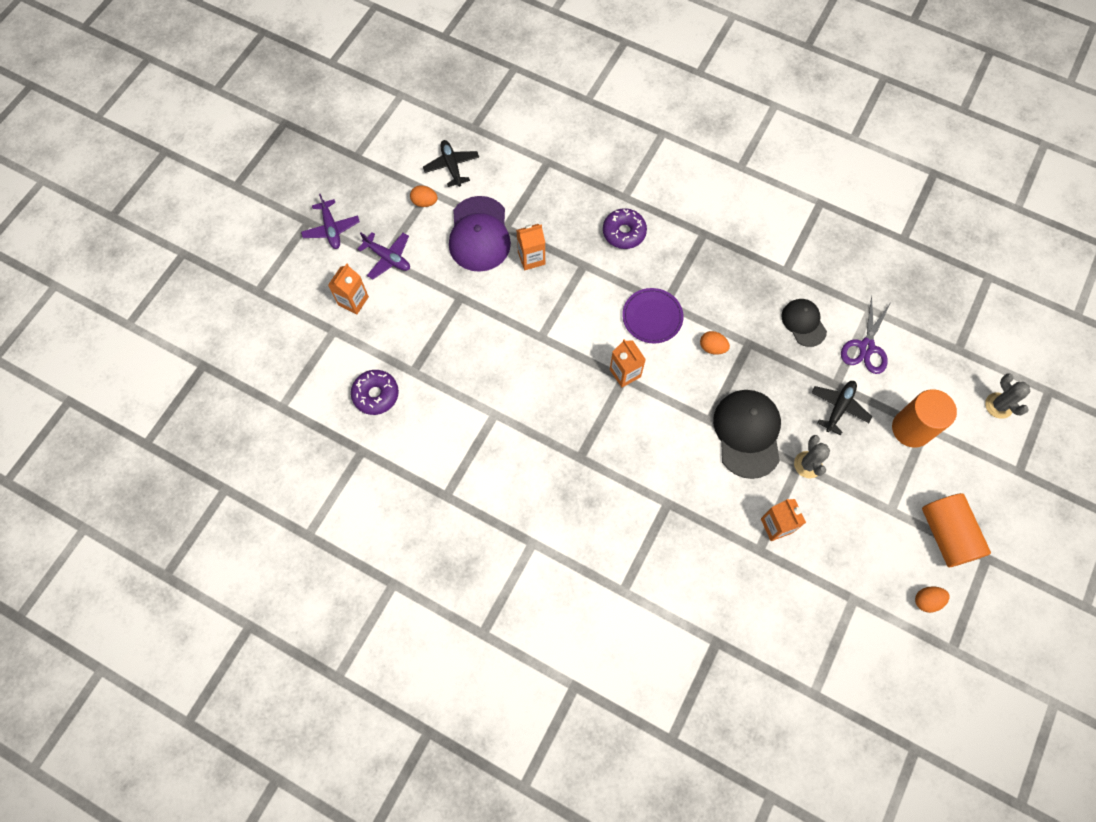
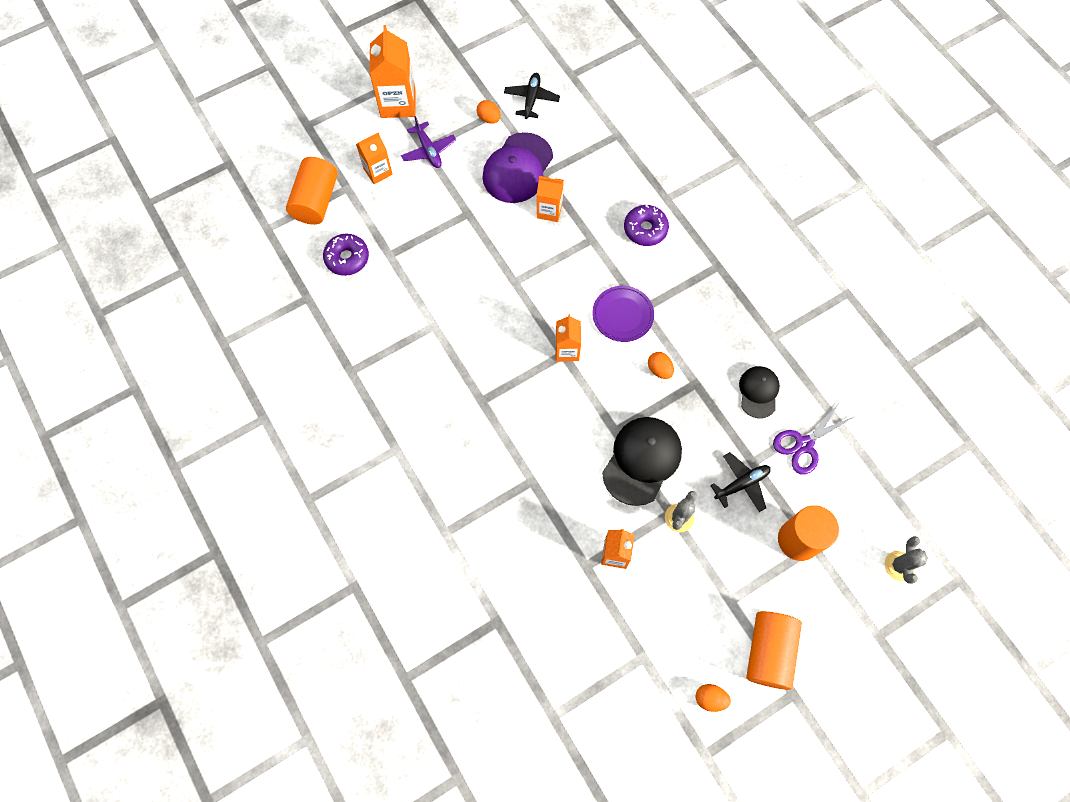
camera: 30 degrees right, 0 degrees up
(312, 357) = (316, 201): none -> orange cylinder
(331, 229) = (398, 103): purple plane -> orange carton

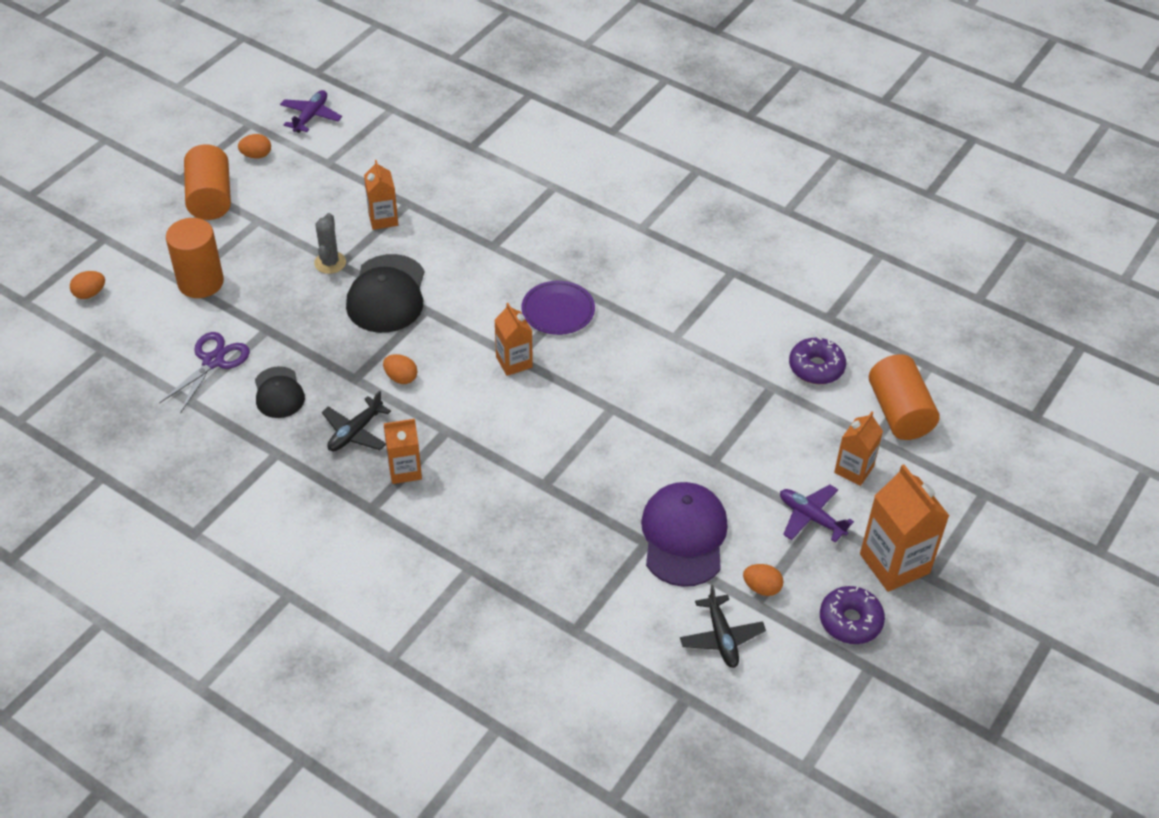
camera: 155 degrees right, 20 degrees down
(549, 211) = (614, 499): orange carton -> orange carton (405, 470)
(622, 315) = (467, 416): purple plate -> purple plate (558, 310)
(639, 739) = (311, 116): none -> purple plane
(645, 229) = (481, 519): purple donut -> purple donut (850, 621)
(741, 484) = (273, 308): black plane -> black plane (355, 432)
(899, 566) = (90, 294): grey cactus -> orange egg

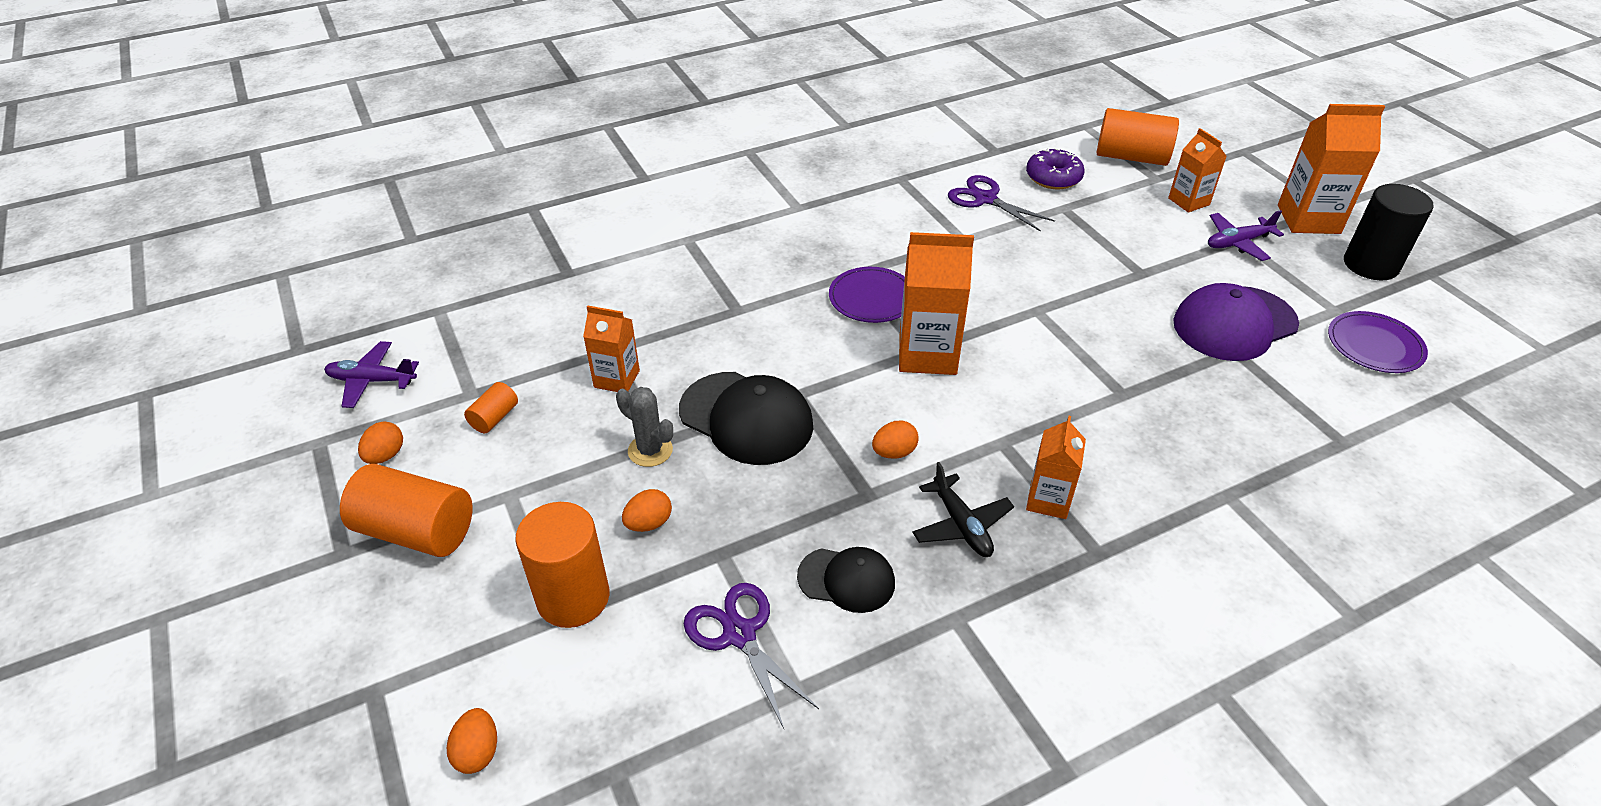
camera: 60 degrees left, 5 degrees down
(311, 116) = (372, 381): purple plane -> purple plane turned 45 degrees counterclockwise
(314, 183) = (494, 418): none -> orange cylinder
(514, 362) = (927, 354): orange carton -> orange carton, size x1.64
(684, 536) = (1234, 324): purple cap -> purple cap turned 60 degrees counterclockwise
(721, 637) = (1374, 345): black plane -> purple plate
(745, 333) = (985, 199): none -> purple scissors
(762, 588) = (1317, 300): orange egg -> orange egg (649, 523)
(850, 621) = (1370, 265): purple donut -> black cylinder

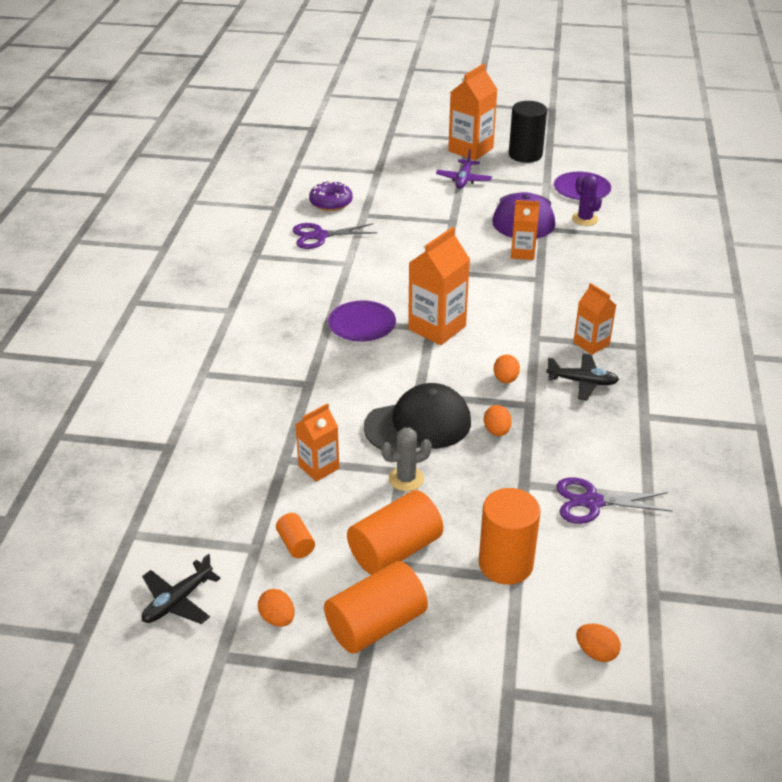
camera: 55 degrees left, 5 degrees down
(372, 381) = (178, 601): purple plane -> black plane
(649, 523) = (471, 505): orange egg -> orange egg (496, 431)
(846, 580) = (586, 442): black cap -> none
(1131, 157) = (347, 168): orange cylinder -> orange cylinder (395, 550)
(1188, 201) = (411, 174): orange carton -> orange carton (522, 253)
(1309, 378) = (584, 219): none -> purple cactus

